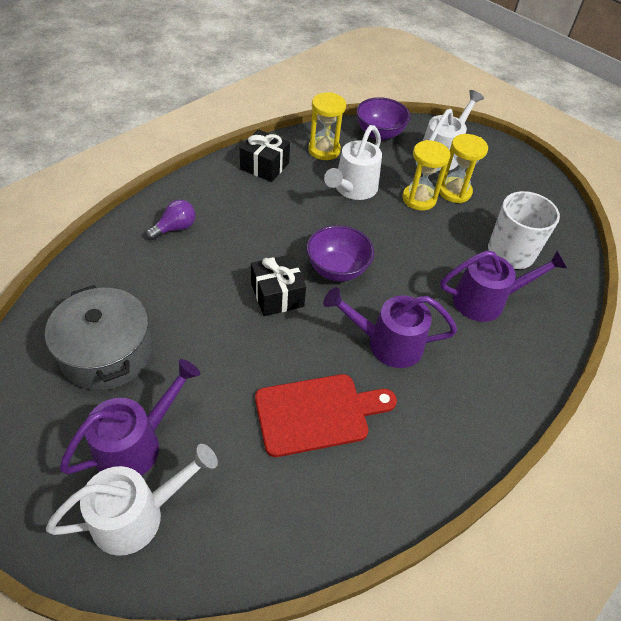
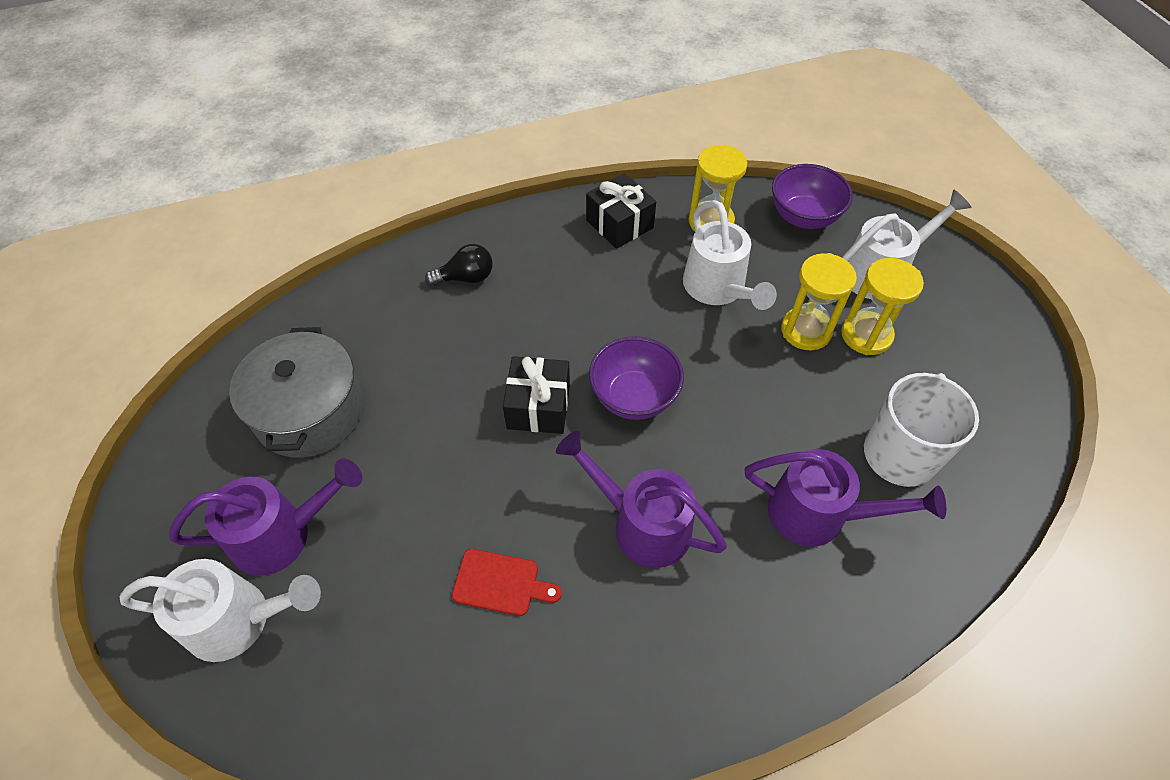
camera: 30 degrees right, 5 degrees up
(175, 228) = (466, 278): purple light bulb -> black light bulb
(317, 413) = (500, 583): red cutting board -> red cutting board, size x0.56
(352, 189) = (718, 289): white watering can -> white watering can turned 75 degrees counterclockwise

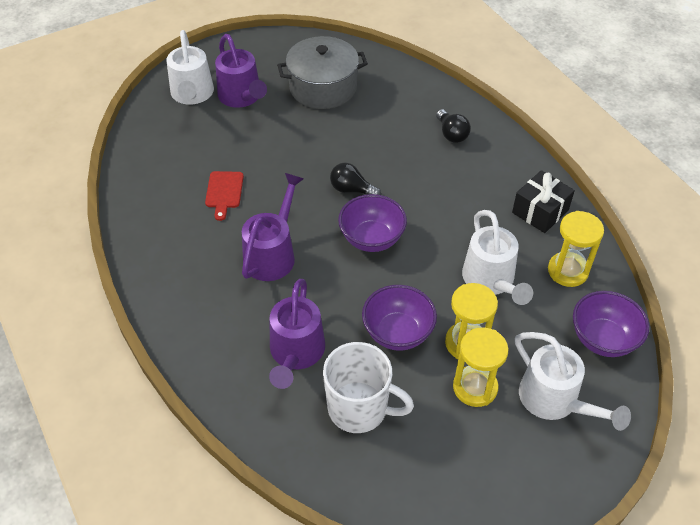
camera: 80 degrees right, 5 degrees down
(538, 406) = (351, 190): black gift -> black light bulb
(718, 289) = (491, 281): white watering can -> white watering can turned 75 degrees counterclockwise
(789, 394) = (397, 333): none -> purple bowl

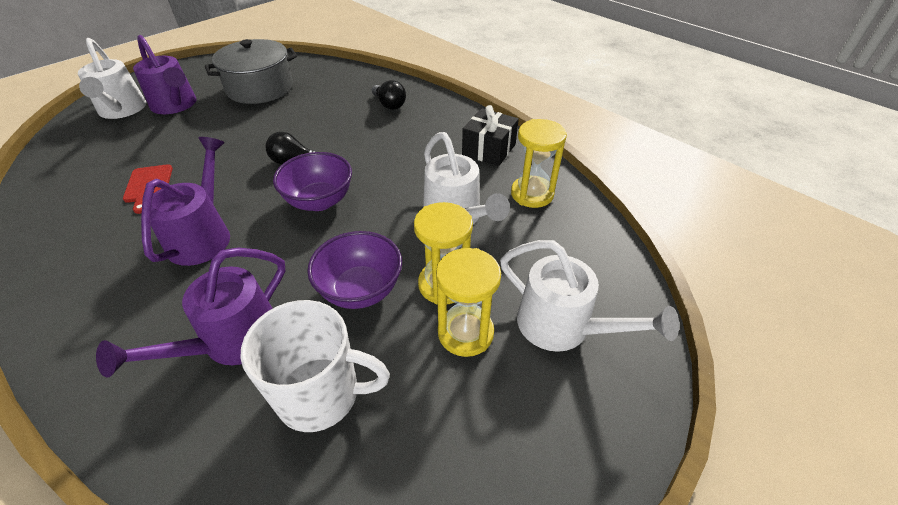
camera: 15 degrees left, 5 degrees down
(296, 354) = (231, 342): purple watering can -> purple watering can turned 45 degrees clockwise
(603, 339) = (590, 250): purple bowl -> none

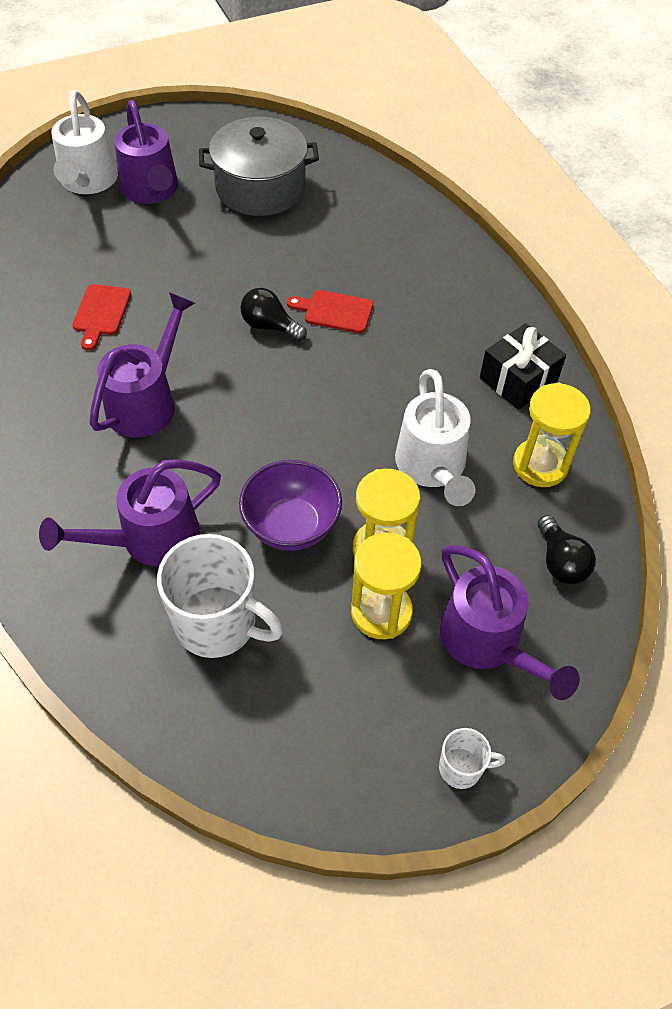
camera: 20 degrees right, 10 degrees up
(319, 201) = (283, 394): purple bowl -> none
(340, 142) = (335, 311): none -> red cutting board
(389, 104) = (419, 264): black light bulb -> black light bulb (560, 562)
(564, 327) = (488, 643): white watering can -> purple watering can
(601, 443) = (461, 768): none -> white mug

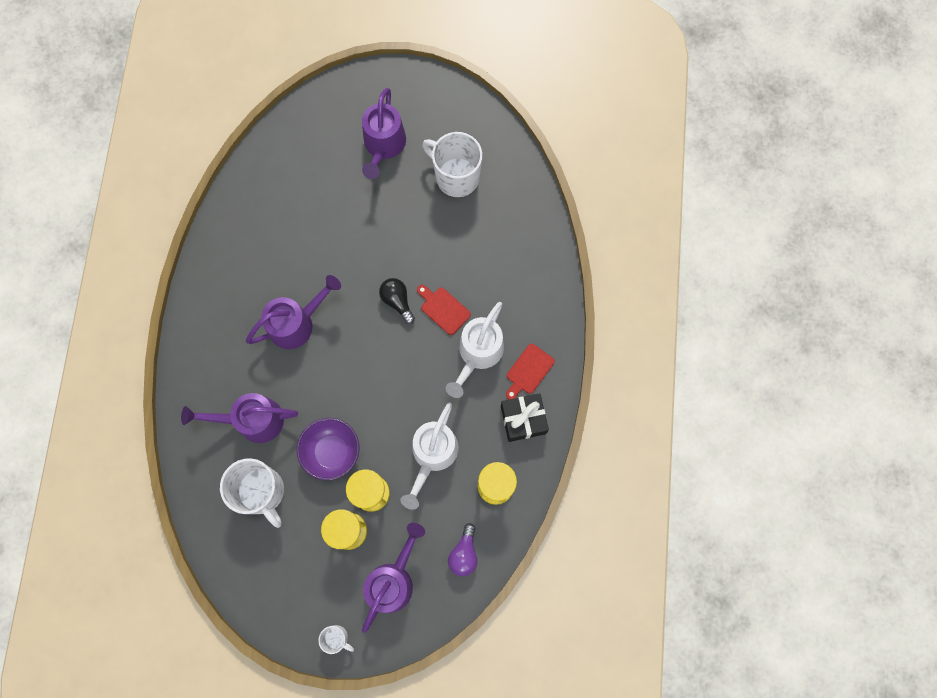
camera: 30 degrees right, 20 degrees up
(88, 182) = (346, 118): white watering can -> white watering can (477, 354)
(101, 313) = (302, 240): red cutting board -> red cutting board (528, 371)
(260, 187) = (456, 177): grey pot -> white mug
(488, 643) = (393, 579): purple watering can -> purple watering can turned 150 degrees counterclockwise
(560, 562) = (464, 553): black light bulb -> purple light bulb

